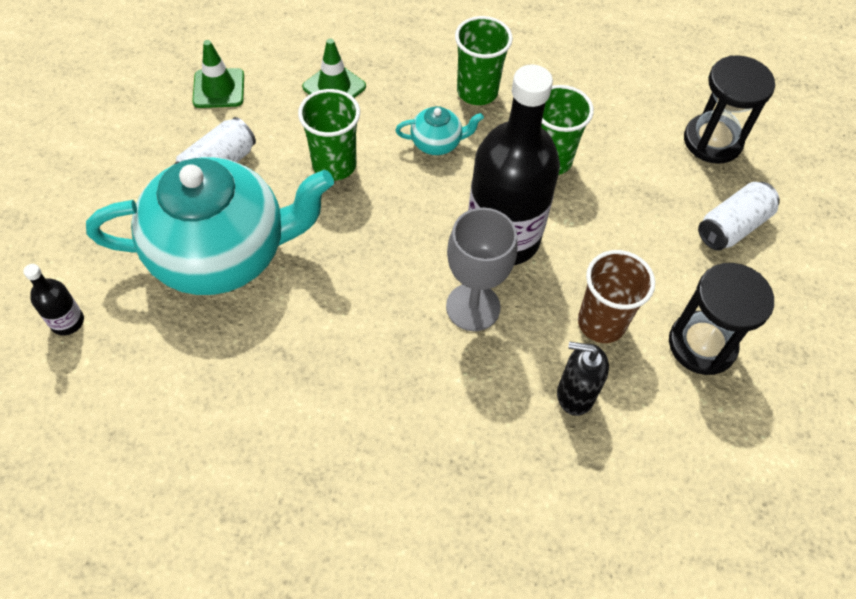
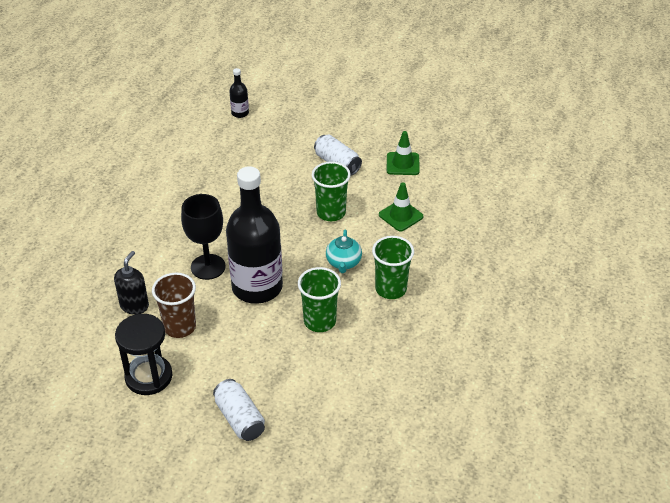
camera: 100 degrees right, 15 degrees down
(222, 253) = (271, 165): turquoise teapot -> none
(473, 307) = (208, 267): grey goblet -> black goblet
(712, 141) = (325, 426): black hourglass -> none

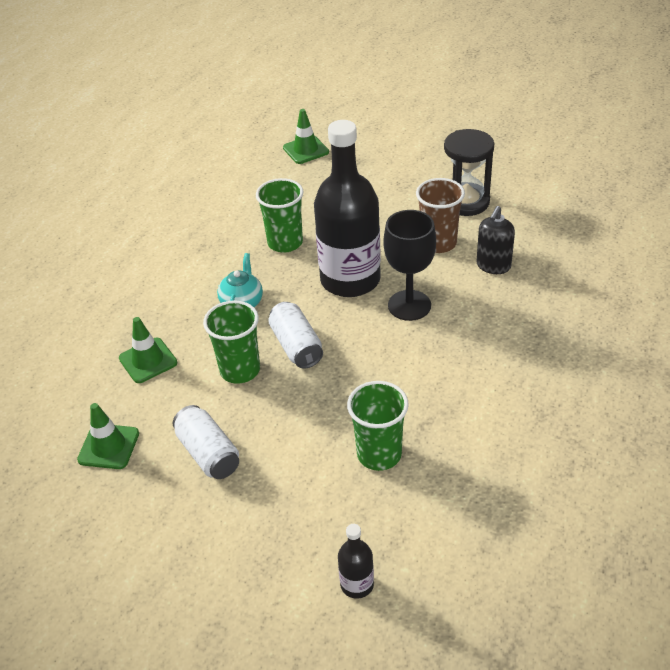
camera: 170 degrees left, 0 degrees up
(240, 419) = (375, 169): white can -> white can (296, 346)
(321, 446) = (306, 150): none -> green traffic cone
(391, 289) = (197, 271): green cup -> green cup (379, 454)

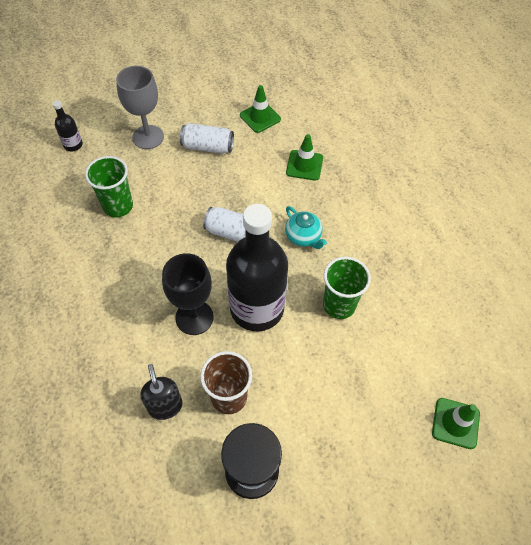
camera: 130 degrees right, 15 degrees up
(240, 370) = (247, 196): green cup -> none
(256, 521) = (148, 137): none -> grey goblet

